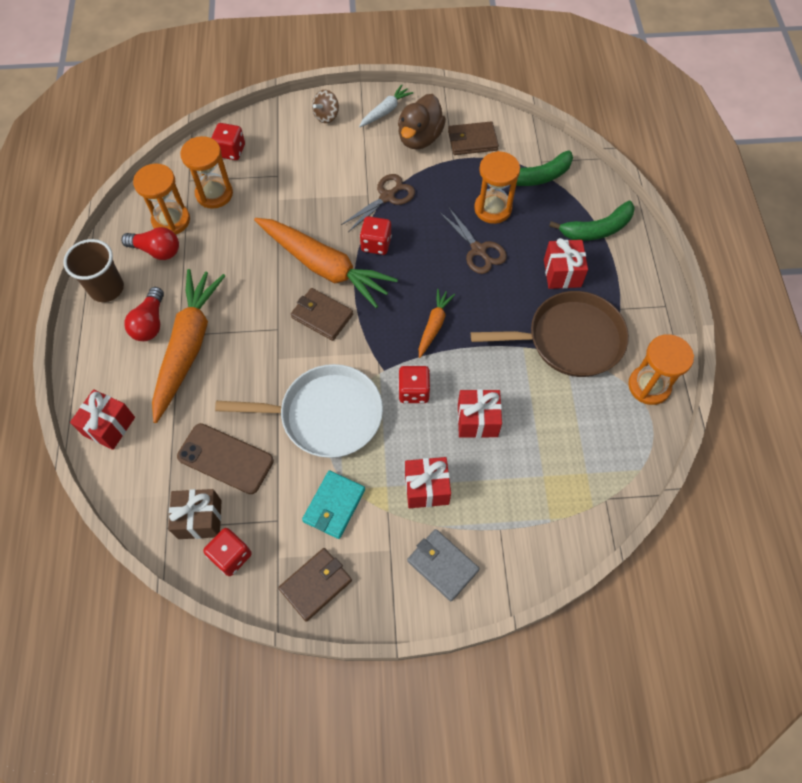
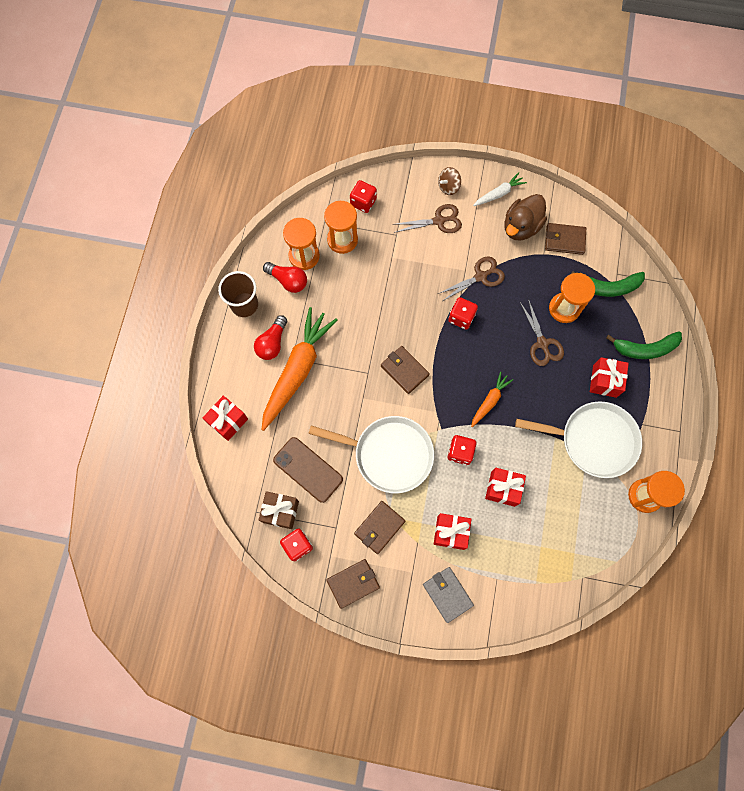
camera: 15 degrees right, 10 degrees up
(324, 151) = (439, 221): none -> brown scissors
(324, 267) = (415, 328): orange carrot -> none
(334, 505) = (379, 527): turquoise wallet -> brown wallet
(570, 339) = (594, 440): brown pan -> white pan

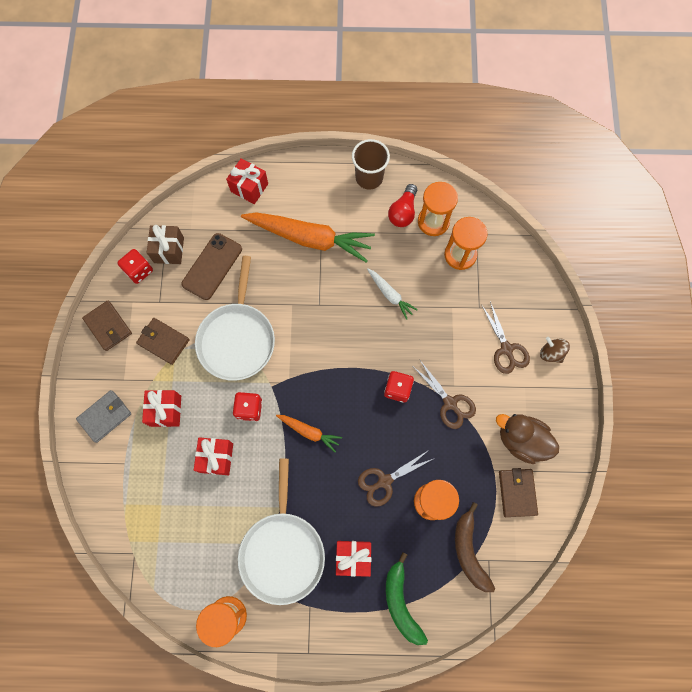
camera: 80 degrees right, 0 degrees up
(272, 343) = (334, 210): red light bulb -> none
(363, 202) = (509, 268): red dice -> none
(404, 370) = (328, 340): brown wallet -> none
(499, 193) = (557, 410): white carrot -> white carrot (390, 295)
(608, 287) = (469, 551): green banana -> brown banana

